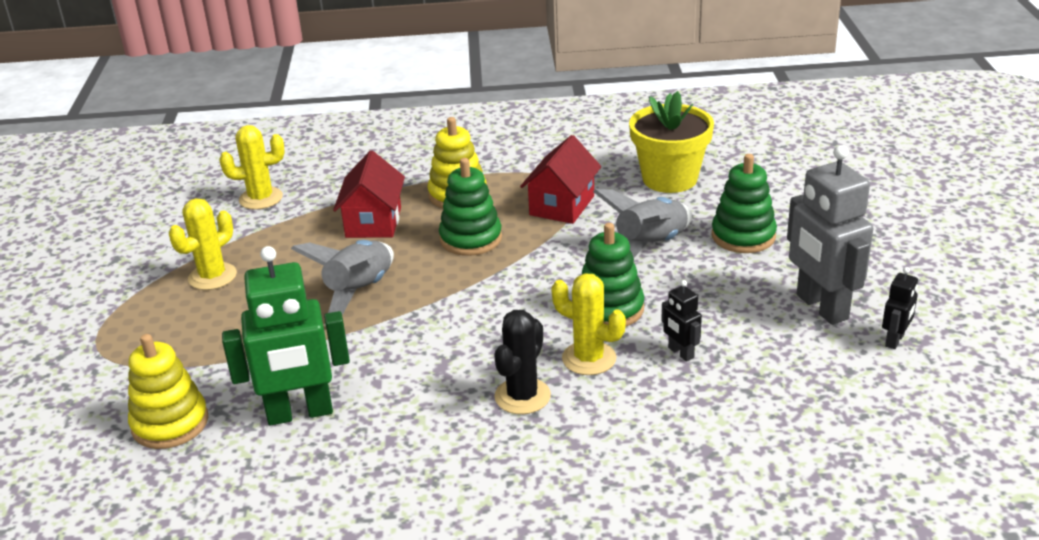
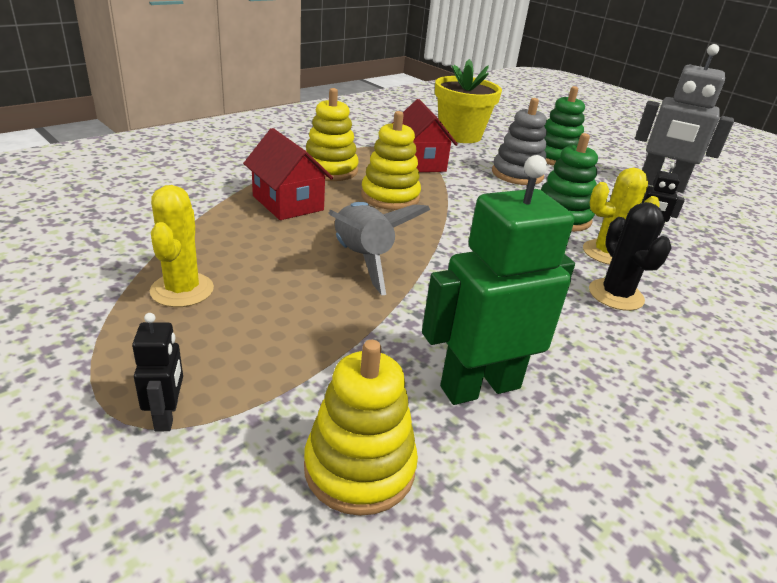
camera: 45 degrees left, 0 degrees up
(261, 198) = (138, 208): yellow cactus -> none
(300, 413) = (479, 387): green robot -> green robot turned 150 degrees counterclockwise
(471, 239) = (390, 197): green stacking toy -> yellow stacking toy
(650, 246) = (517, 174): grey rocket -> grey stacking toy
(895, 340) = (721, 192): black robot -> black robot (167, 416)

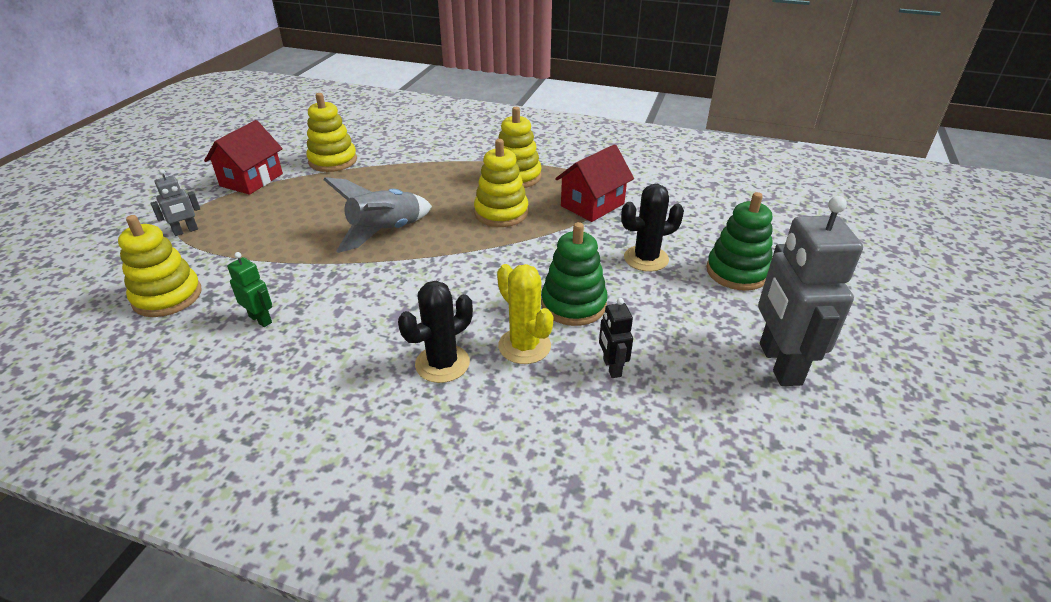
camera: 65 degrees right, 5 degrees up
(131, 244) = (333, 161): none -> yellow stacking toy
(167, 416) = (186, 231): black robot -> grey robot
(182, 290) = (296, 192): yellow cactus -> none
(288, 203) = (439, 182): red house -> red house (251, 180)
(460, 135) = (698, 205): yellow flower pot -> none
(479, 387) = (260, 319): green robot -> green robot, size x0.46
(517, 174) = (646, 258): grey stacking toy -> black cactus

